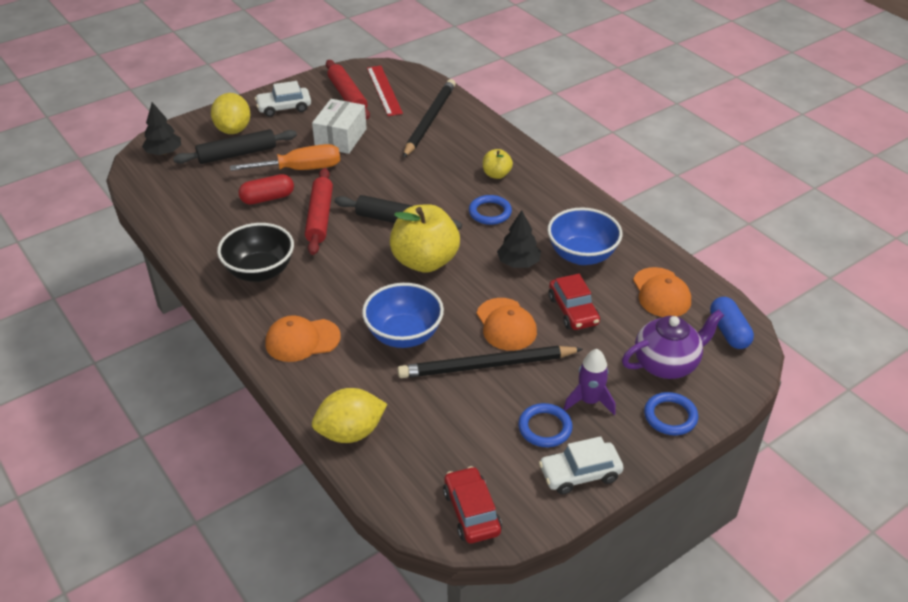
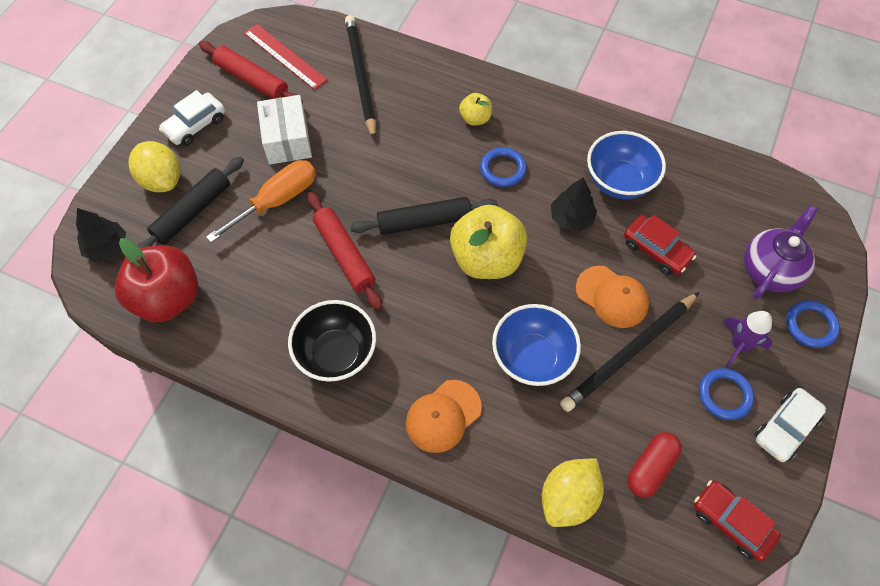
camera: 30 degrees left, 20 degrees up
(176, 195) = (168, 298): none -> red apple
(267, 198) = (271, 255): red capsule -> red capsule (650, 468)
(661, 293) = (713, 192): orange cap -> none
(729, 331) = (793, 208): blue capsule -> none

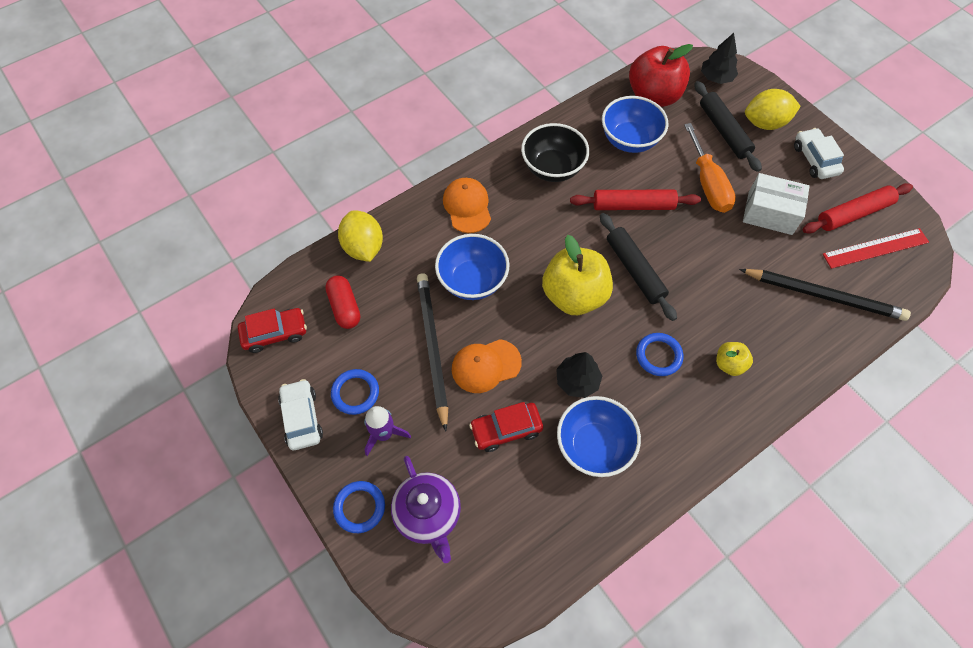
camera: 120 degrees right, 0 degrees up
(252, 295) = (629, 140): none -> blue bowl
(424, 222) = (634, 270): black rolling pin -> black rolling pin turned 45 degrees counterclockwise

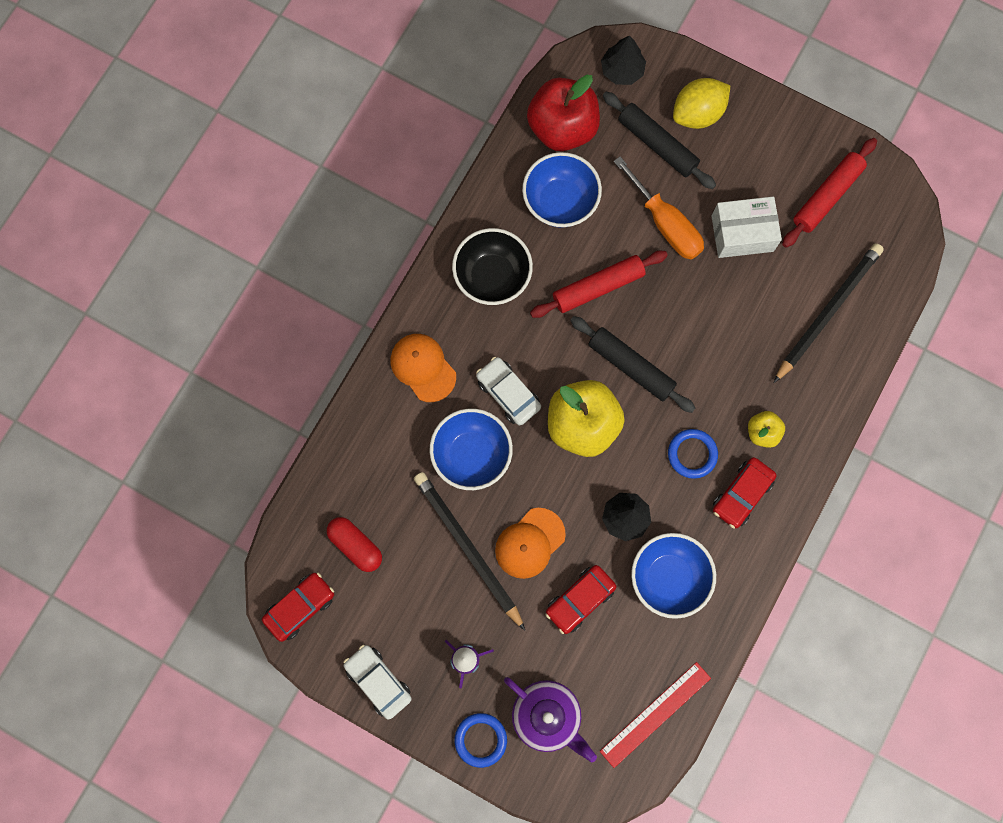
camera: 25 degrees left, 15 degrees up
(355, 393) = (416, 631): blue ring -> none
(363, 247) = (337, 467): yellow lemon -> none
(690, 406) = (742, 494): none -> red car
(815, 159) = (766, 141): white car -> white car (508, 393)
(824, 295) = (827, 311): black pencil -> black pencil turned 45 degrees counterclockwise
(875, 248) = (860, 230): red ruler -> red ruler (655, 714)

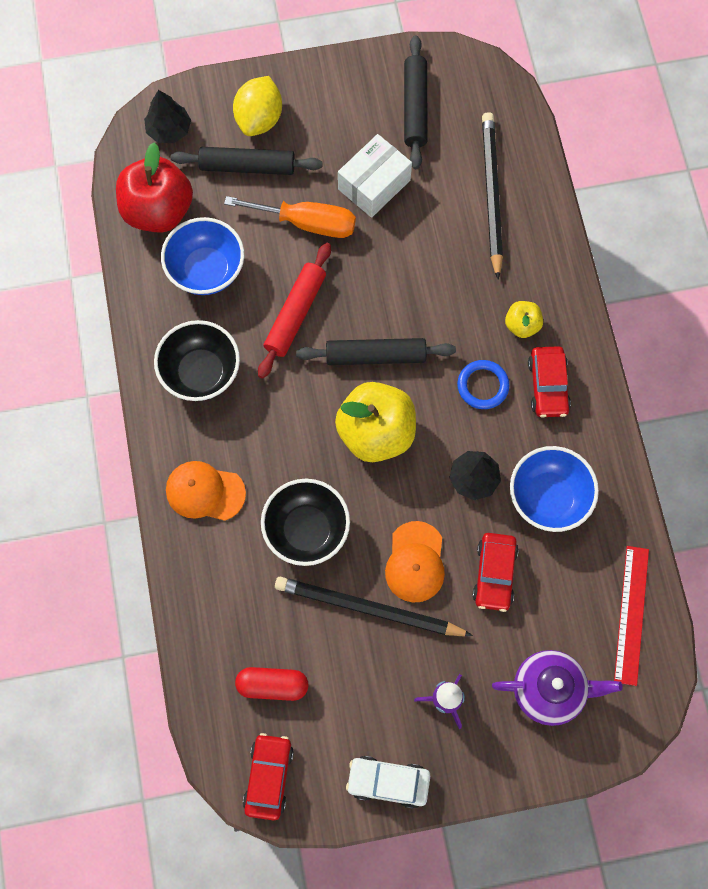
camera: 40 degrees left, 5 degrees down
(471, 455) = (306, 530): blue bowl -> black bowl
(480, 739) = (513, 756): blue ring -> none
(508, 393) = (294, 456): white car -> none
(827, 196) = (415, 107): red rolling pin -> black rolling pin

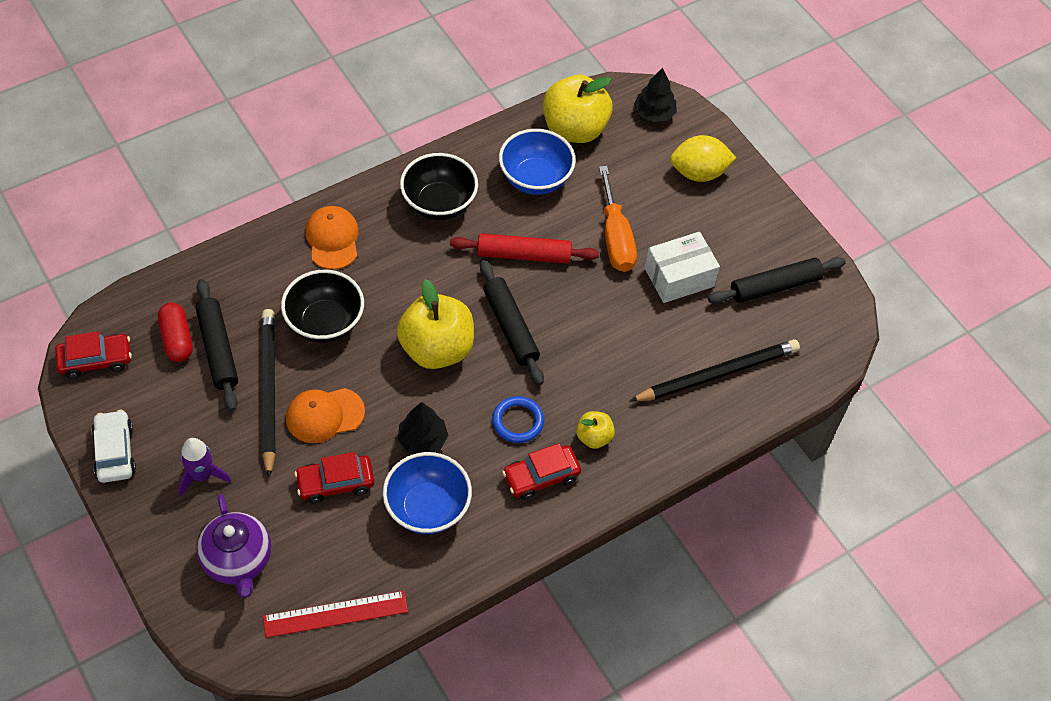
camera: 65 degrees right, 15 degrees down
(158, 211) = (574, 129): red apple -> yellow apple
(247, 166) = (648, 178): black rolling pin -> black rolling pin (218, 349)
(374, 185) = (679, 277): white box -> white box turned 45 degrees counterclockwise

